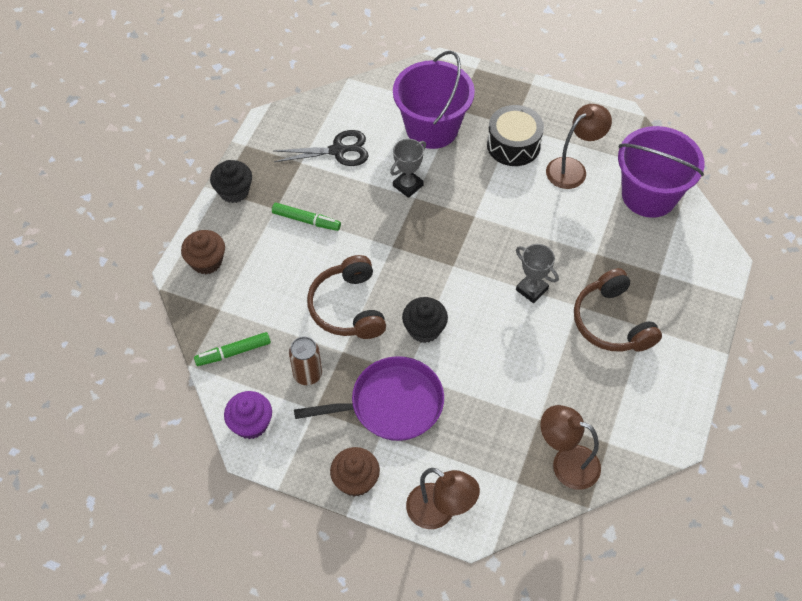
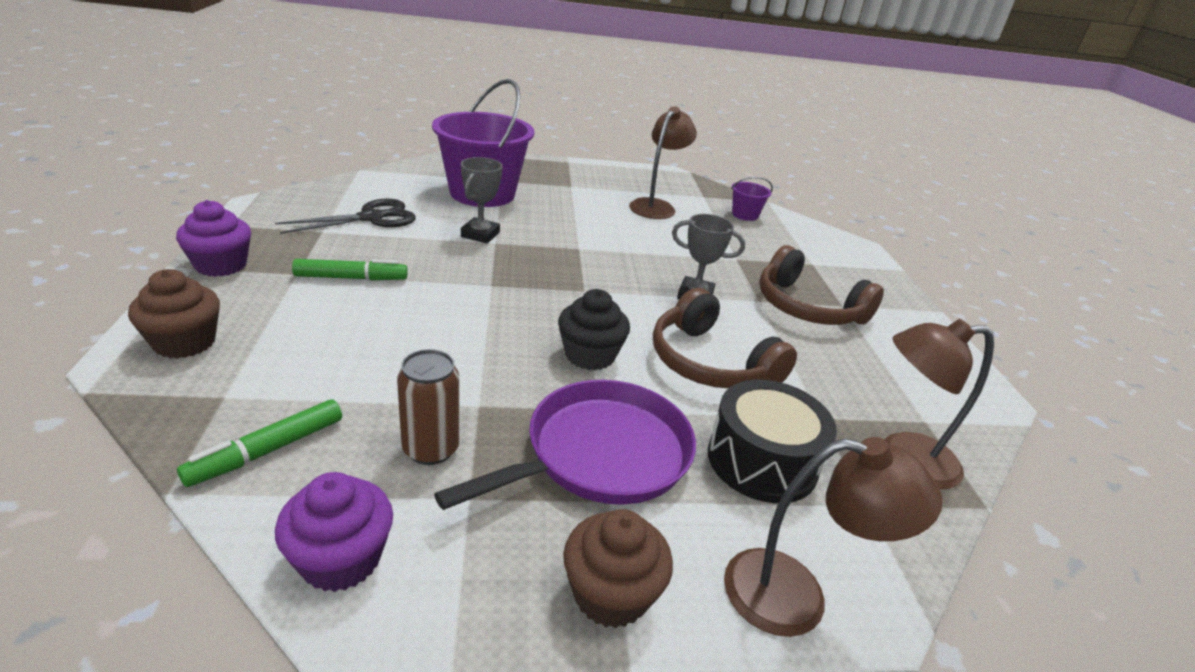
camera: 30 degrees left, 25 degrees down
(234, 191) = (221, 265): black cupcake -> purple cupcake
(348, 307) = (461, 353): brown headphones -> brown headphones (710, 363)
(513, 145) = (582, 197): black drum -> black drum (762, 461)
(649, 195) = (745, 215): purple bucket -> purple bucket, size x0.43

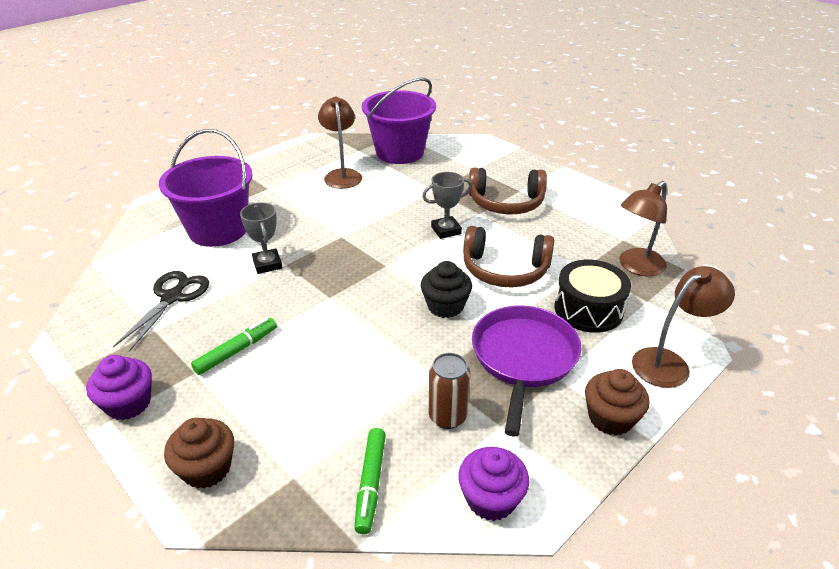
camera: 35 degrees left, 5 degrees up
(745, 215) = (399, 152): purple bucket -> purple bucket, size x2.34

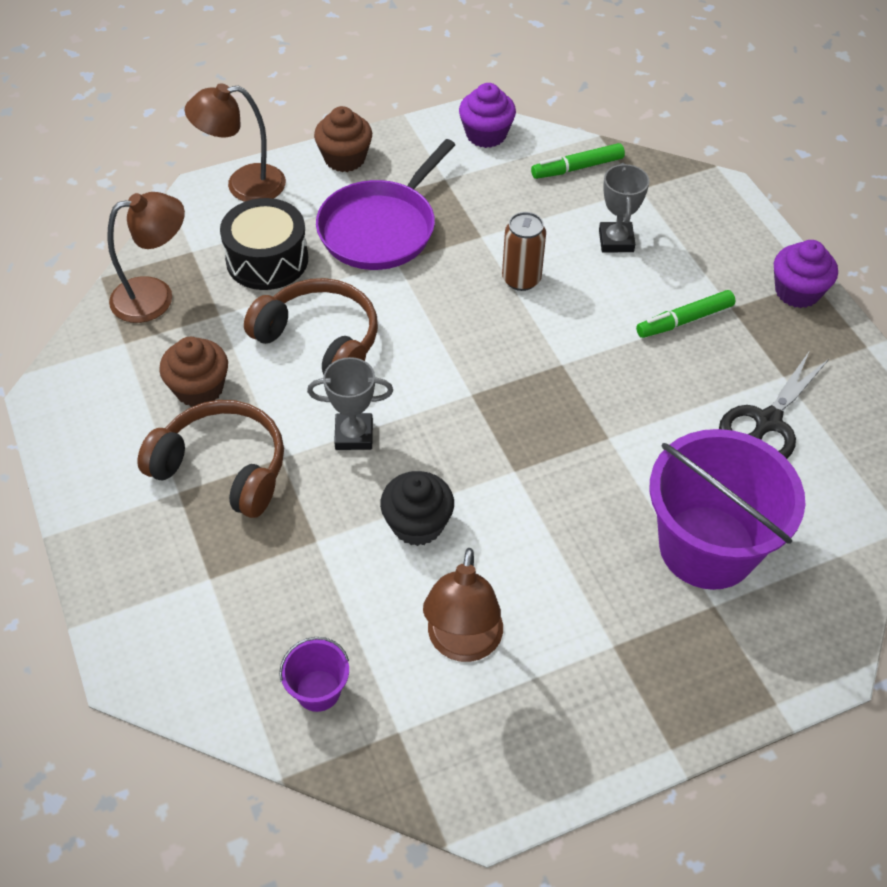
camera: 160 degrees left, 15 degrees up
(207, 468) = (715, 214): brown cupcake -> brown cupcake (199, 388)
(267, 264) = (635, 445): grey trophy -> grey trophy (616, 241)
(370, 484) = (577, 168): green marker -> green marker turned 135 degrees counterclockwise
(399, 152) = (318, 690): purple bucket -> purple bucket, size x0.43
(445, 306) = (426, 310): black cupcake -> black cupcake (417, 524)
(447, 416) = (488, 198): brown can -> brown can (521, 279)

